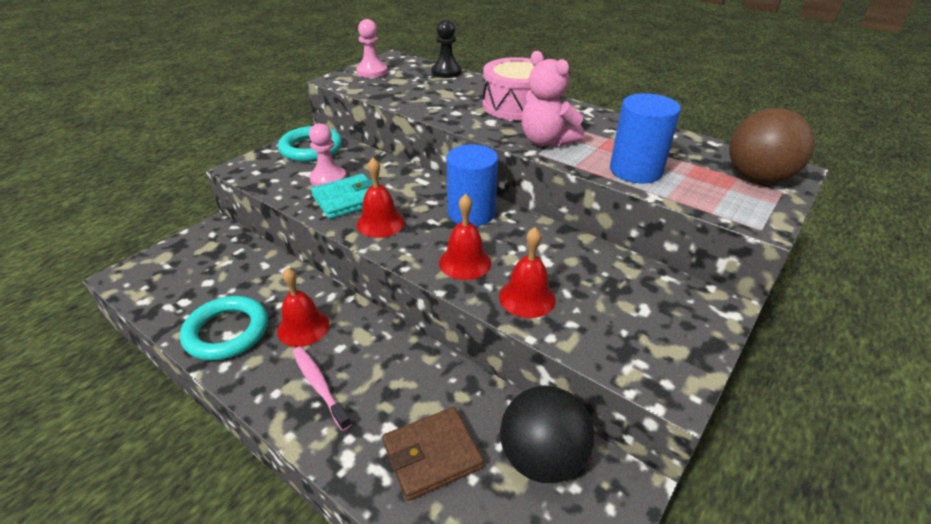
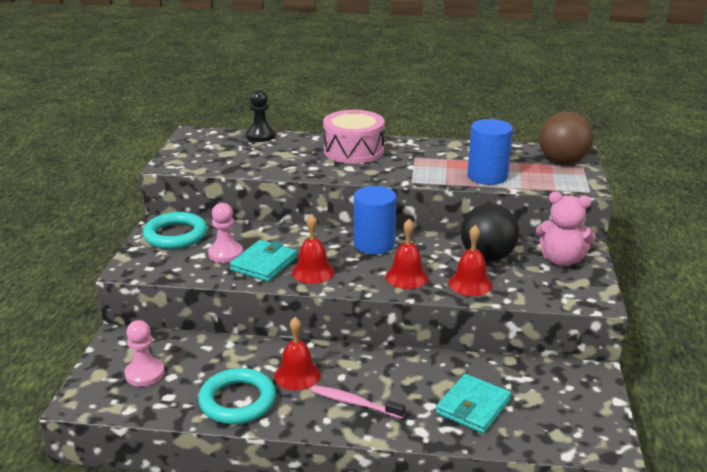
camera: 30 degrees left, 10 degrees down
(372, 72) = (192, 150): pink pawn -> pink pawn (145, 374)
(432, 455) = (473, 407): brown wallet -> turquoise wallet
(542, 458) = (538, 381): black ball -> black ball (487, 257)
(546, 141) = (407, 172): pink teddy bear -> pink teddy bear (561, 260)

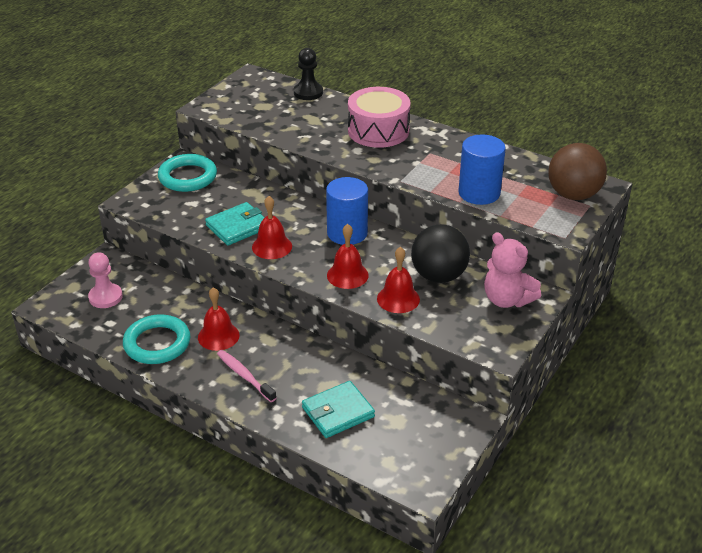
camera: 25 degrees right, 10 degrees up
(225, 254) = (214, 207): pink pawn -> none

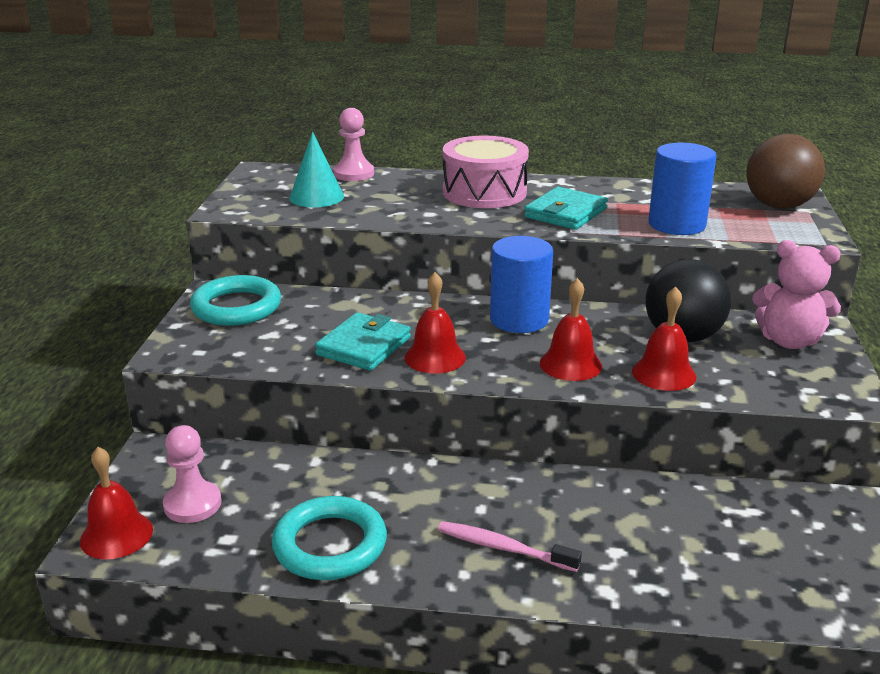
camera: 25 degrees left, 10 degrees down
(218, 336) = (416, 506): red bell -> red bell (116, 535)
(267, 109) = (316, 197): none -> turquoise cone
(308, 92) = (354, 174): black pawn -> pink pawn
(338, 412) = (680, 554): turquoise wallet -> turquoise wallet (565, 213)

